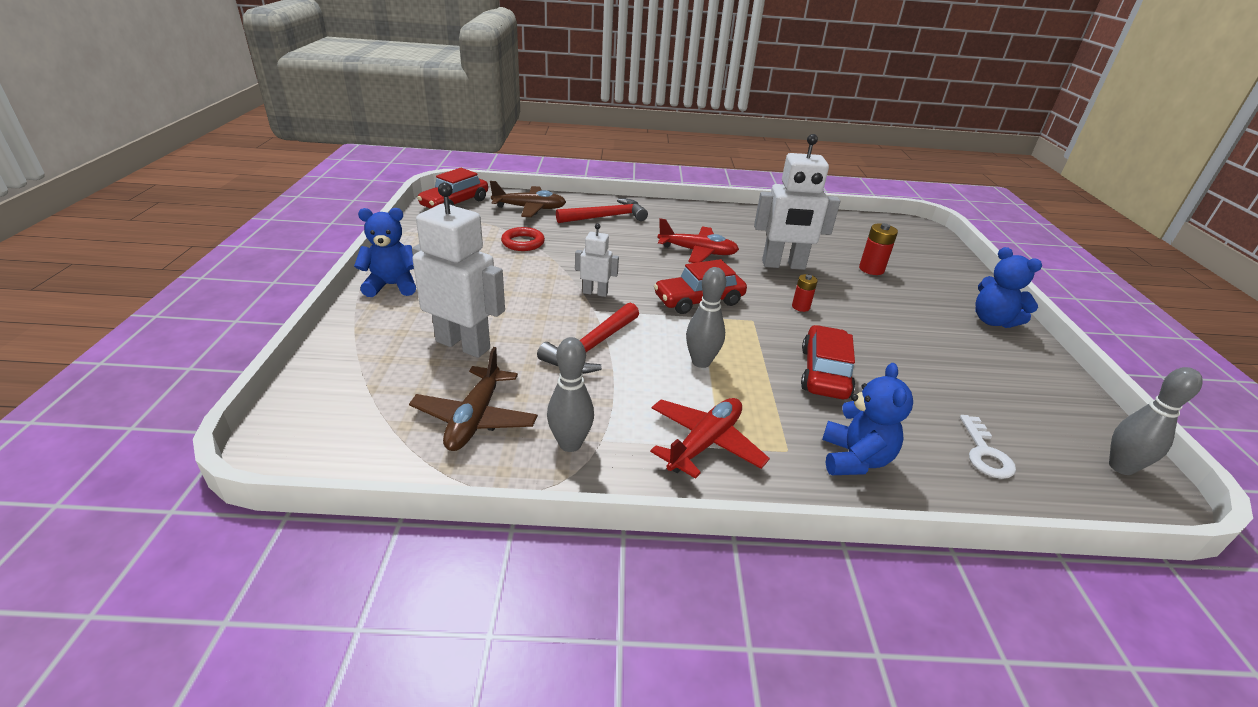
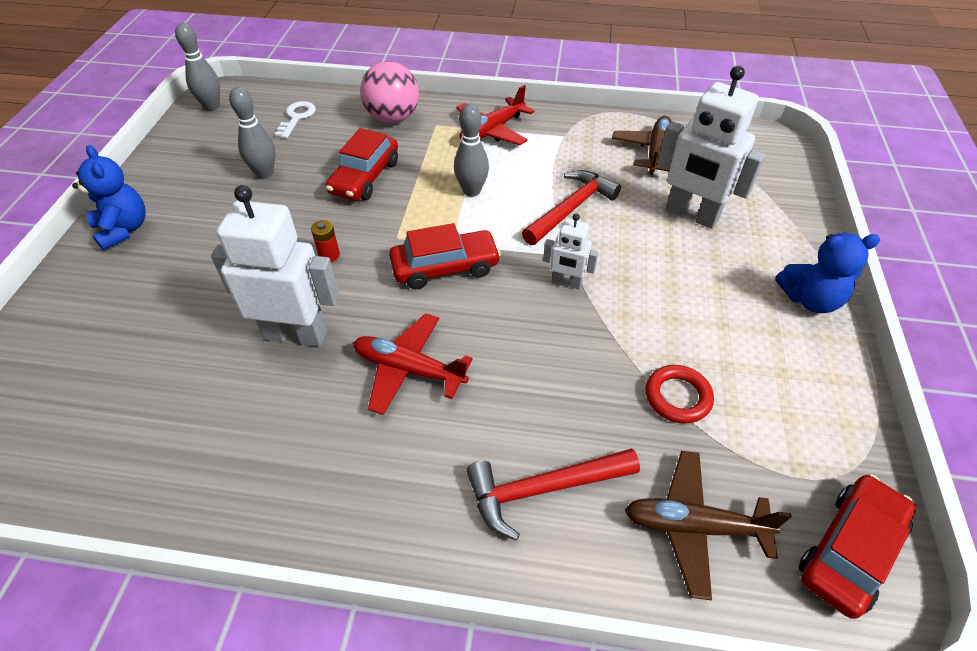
camera: 170 degrees left, 15 degrees up
(570, 444) = (586, 134): grey bowling pin -> grey bowling pin (265, 173)
(854, 459) = (393, 118): blue teddy bear -> pink ball
(871, 269) = (172, 323): red battery -> none

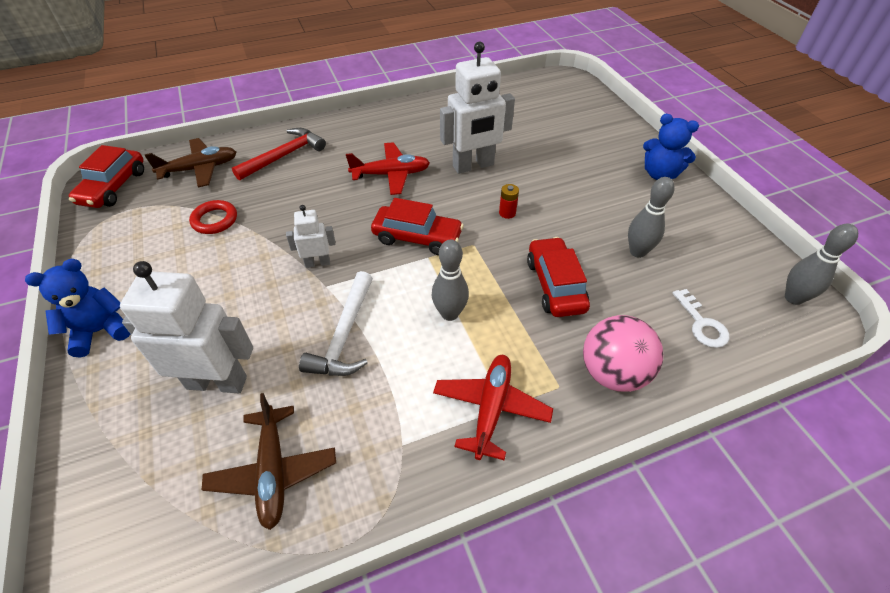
camera: 150 degrees right, 0 degrees up
(445, 268) = (417, 237): red car -> red car turned 120 degrees counterclockwise
(571, 209) = (344, 335): red hammer -> white hammer

